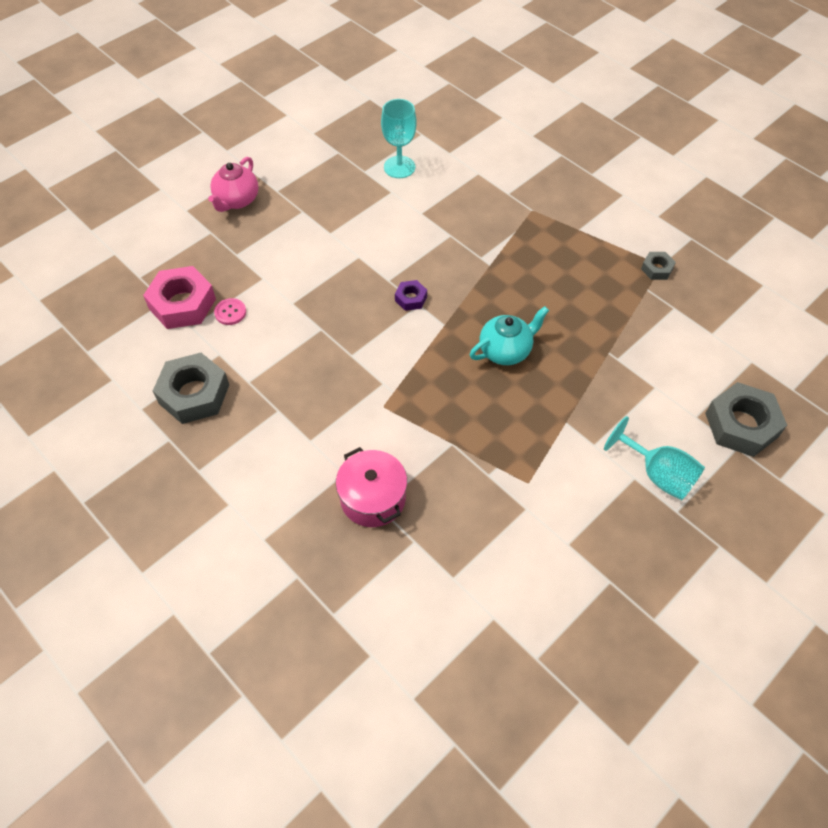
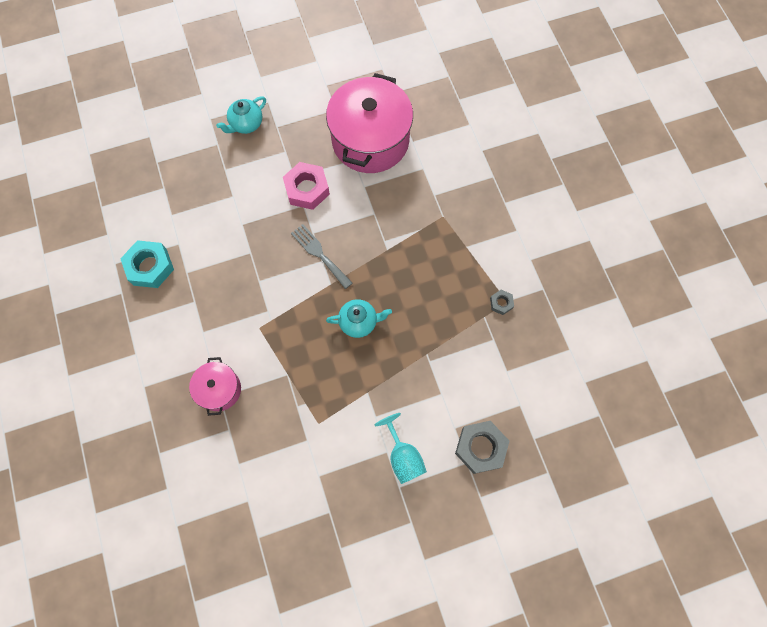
camera: 25 degrees right, 15 degrees up
(182, 304) = (173, 195): pink nut -> pink nut (307, 189)
(194, 394) = (150, 267): grey nut -> turquoise nut
(230, 312) = (200, 214): pink button -> none
(236, 200) = (246, 124): pink teapot -> turquoise teapot
(399, 167) = (370, 140): turquoise goblet -> pink pot
(411, 298) = (319, 254): purple nut -> grey fork

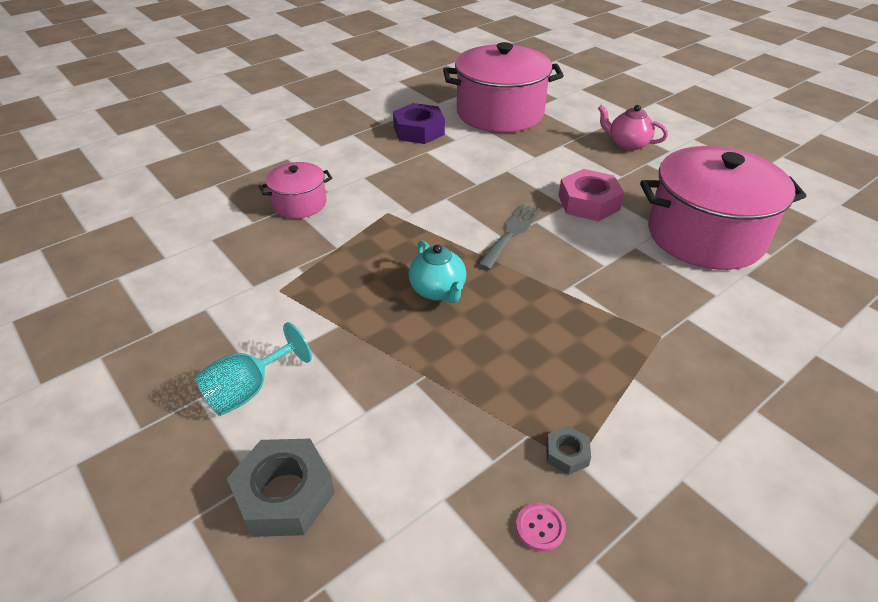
camera: 70 degrees right, 30 degrees down
(150, 267) = (419, 131): turquoise nut -> purple nut
(152, 192) = (500, 113): none -> pink pot
(246, 124) = (627, 144): turquoise teapot -> pink teapot
(535, 333) = (540, 527): none -> pink button

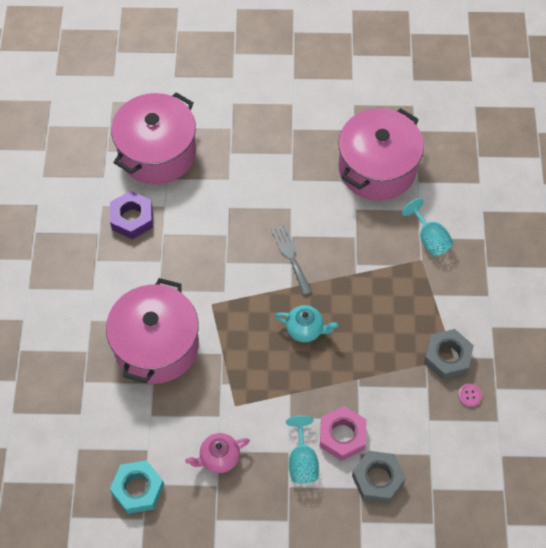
camera: 50 degrees left, 20 degrees up
(106, 275) = (138, 489): none -> turquoise nut
(299, 204) = (156, 346): pink pot -> pink pot, size x2.00
(567, 454) = (447, 357): grey nut -> grey nut, size x2.02
(588, 203) = (300, 194): pink nut -> pink nut (342, 436)
(627, 144) = (264, 118): pink teapot -> pink teapot (219, 458)
(698, 327) = (429, 239): none -> turquoise goblet

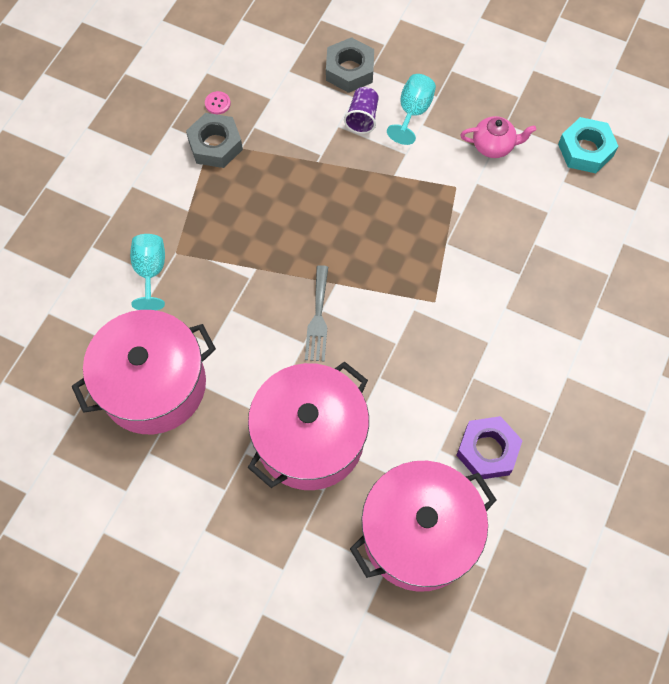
camera: 155 degrees left, 5 degrees up
(156, 346) = (515, 280): pink pot -> pink pot (310, 438)
(305, 329) = (344, 231): turquoise teapot -> none
(342, 436) = (362, 118): pink nut -> purple cup

